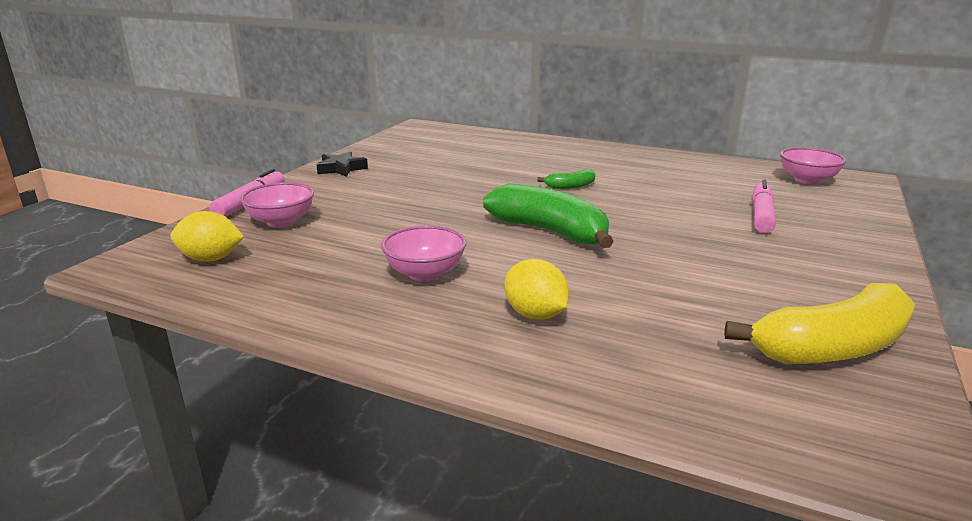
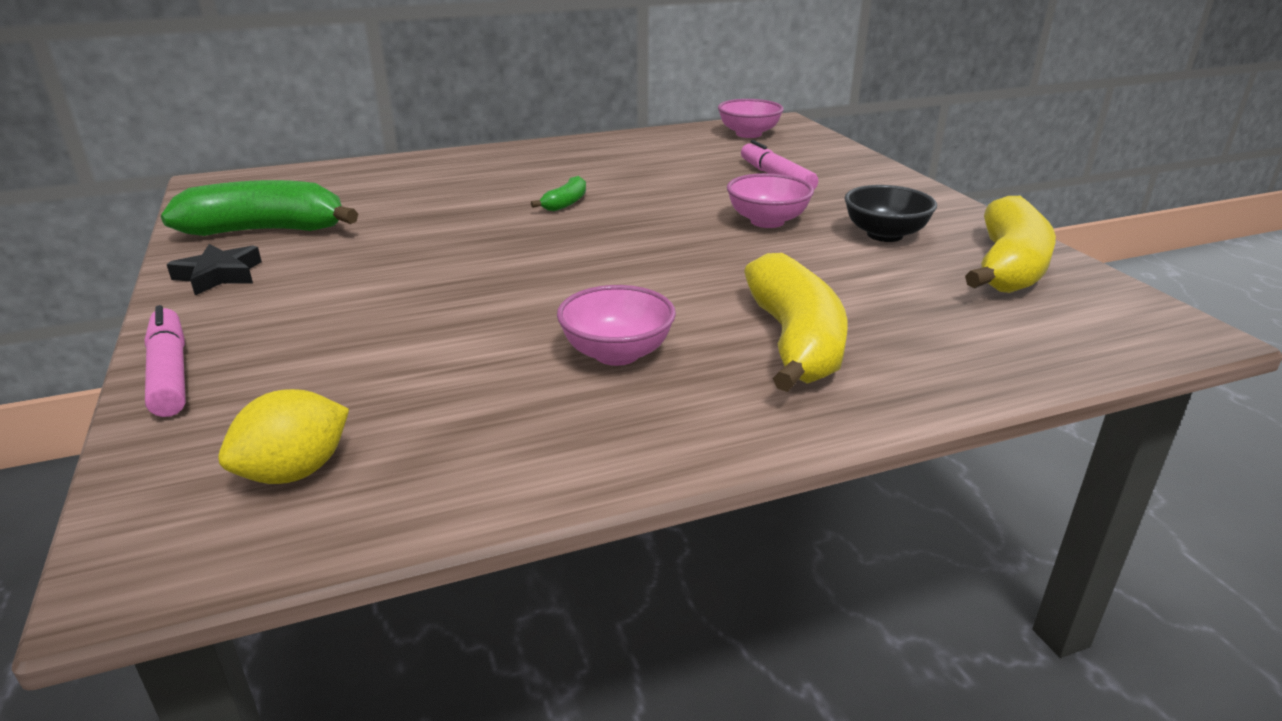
camera: 45 degrees left, 5 degrees up
(281, 222) = (290, 377): pink bowl -> pink bowl (767, 221)
(535, 315) = (795, 342): yellow lemon -> yellow banana
(550, 231) = (643, 257): green banana -> green banana (267, 231)
(764, 282) = (884, 235): none -> black bowl

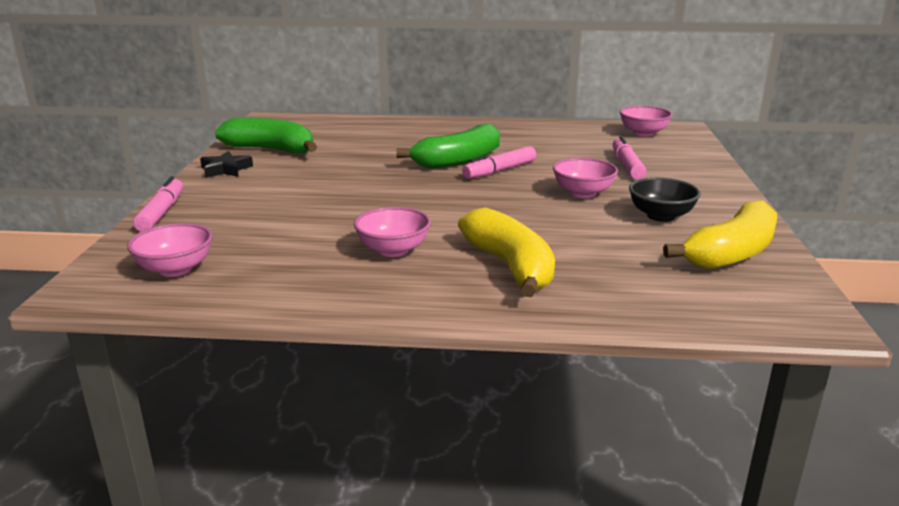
camera: 25 degrees right, 5 degrees down
(295, 472) = (175, 269): yellow lemon -> pink bowl
(565, 203) = (458, 160): green banana -> green banana, size x2.14
(634, 208) = (499, 170): none -> pink marker
(795, 342) = (510, 267): yellow banana -> yellow banana turned 45 degrees counterclockwise

